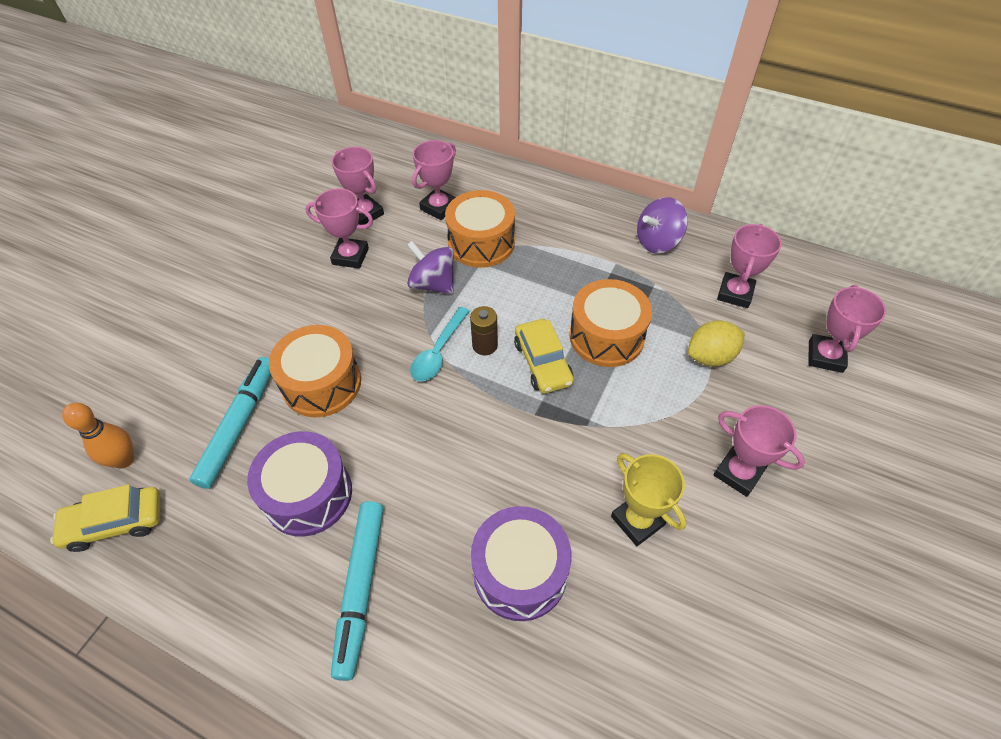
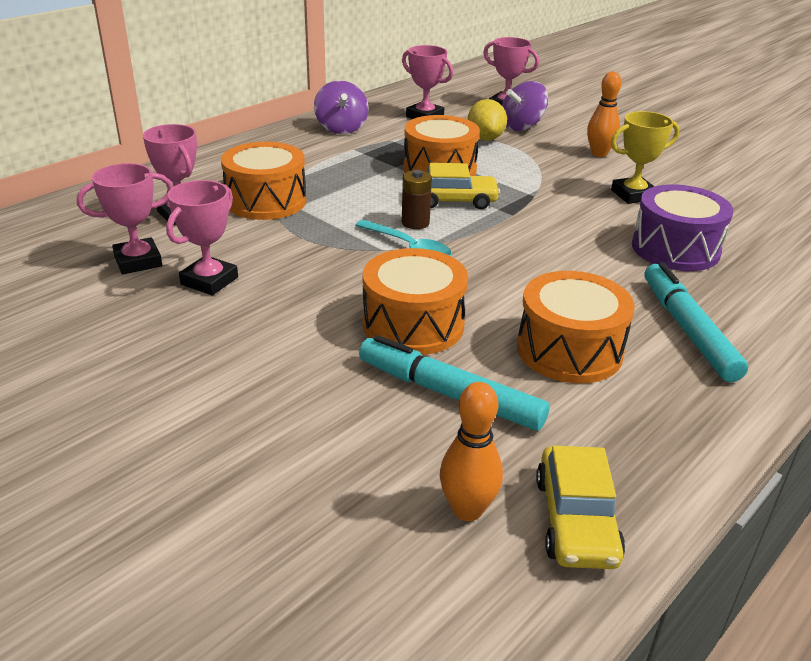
camera: 75 degrees left, 20 degrees down
(308, 494) = (569, 350): purple drum -> orange drum
(361, 589) = (687, 330): turquoise marker -> turquoise marker turned 120 degrees counterclockwise
(433, 284) = (306, 236): purple spinning top -> purple spinning top (522, 126)
(738, 473) = (599, 154): pink trophy -> orange bowling pin

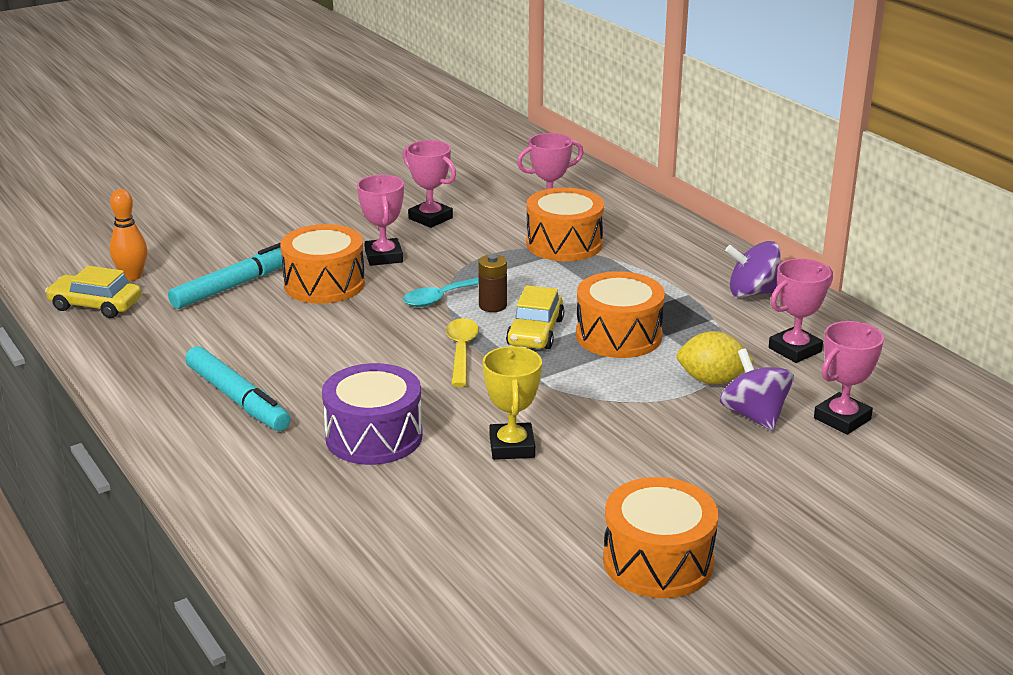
camera: 105 degrees right, 5 degrees down
(138, 261) = (473, 196): pink trophy -> pink trophy (384, 257)
(510, 228) = (461, 351): none -> yellow spoon
(569, 350) = (249, 338): orange drum -> orange drum (658, 562)
(599, 154) = (646, 455): orange bowling pin -> none
(687, 330) = (238, 399): turquoise marker -> turquoise marker turned 45 degrees clockwise

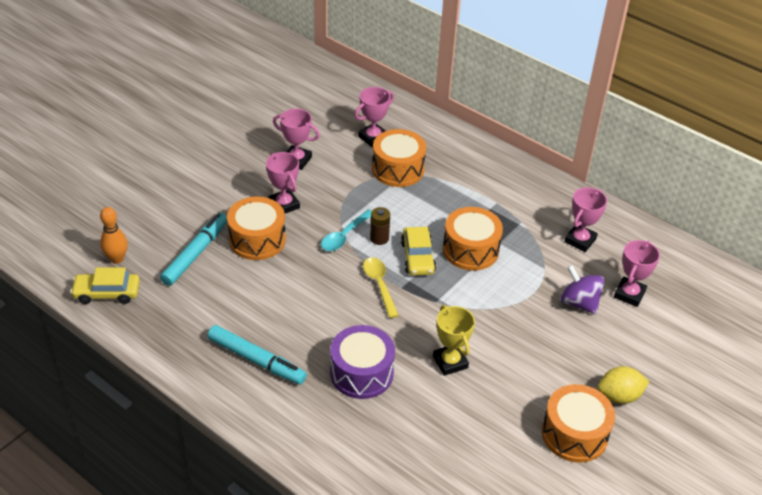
camera: 20 degrees left, 15 degrees up
(712, 380) = (542, 277): yellow lemon -> yellow lemon (619, 396)
(753, 293) = (535, 194): purple spinning top -> none

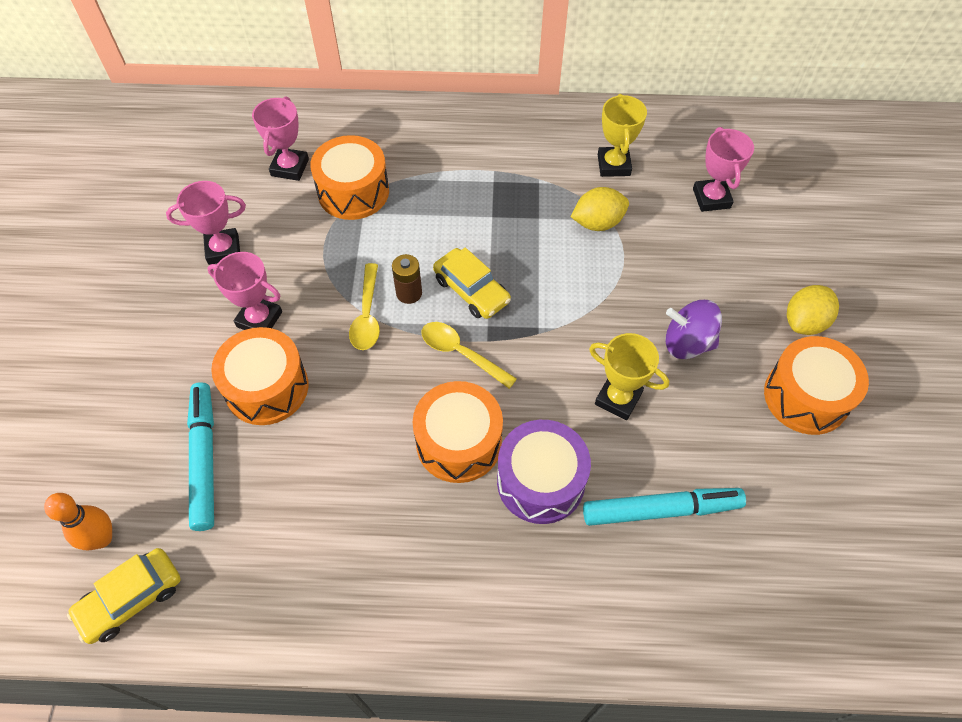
camera: 35 degrees left, 15 degrees up
(256, 360) = (408, 554): turquoise marker -> turquoise marker (661, 510)
(344, 236) = (367, 315): turquoise spoon -> yellow spoon
(470, 250) = (518, 245): orange drum -> orange drum (459, 442)
(535, 266) = (597, 223): none -> yellow lemon
(579, 303) = (676, 239): purple spinning top -> purple spinning top (687, 343)
(580, 240) = (613, 165): pink trophy -> yellow trophy

